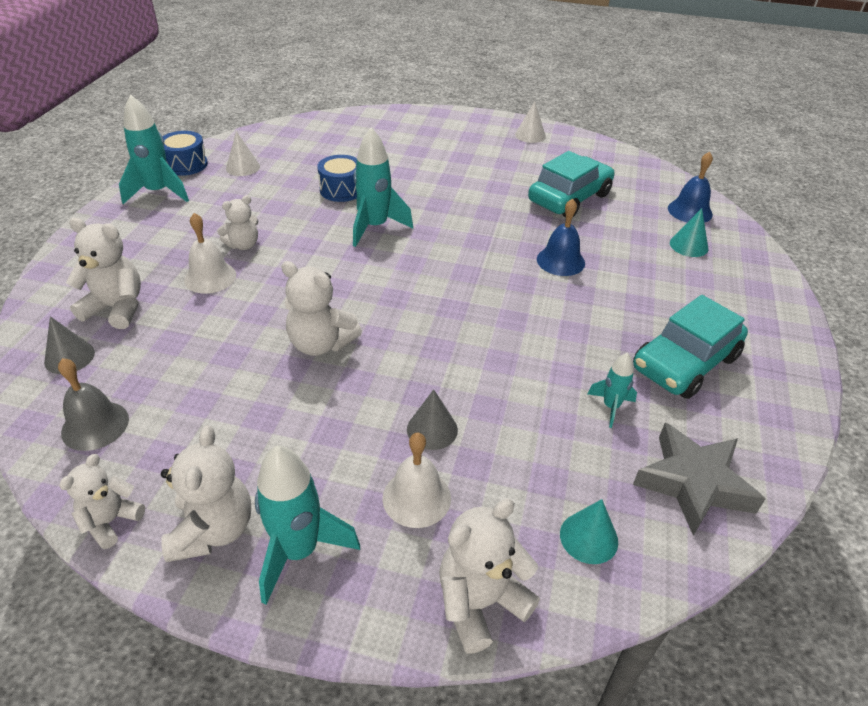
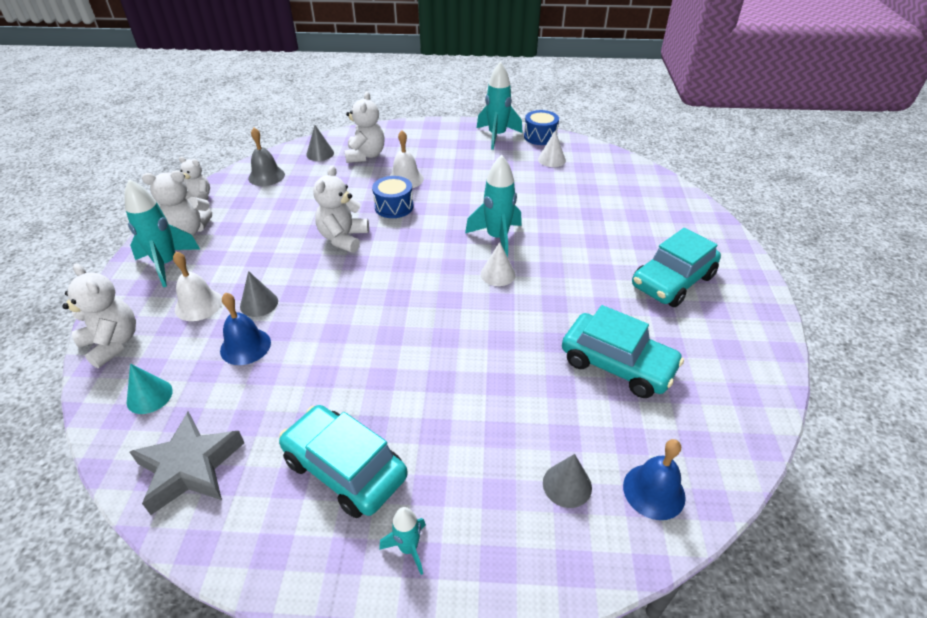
camera: 80 degrees right, 0 degrees up
(243, 245) = (447, 183): white teddy bear -> none
(341, 190) = (545, 211): blue drum -> blue drum (394, 207)
(475, 151) = (672, 281): none -> turquoise car
(530, 135) = (744, 321): white cone -> white cone (498, 274)
(560, 261) = (490, 363): blue bell -> blue bell (245, 346)
(610, 407) = (282, 407): turquoise rocket -> turquoise rocket (408, 548)
(689, 245) = (567, 485): turquoise cone -> grey cone

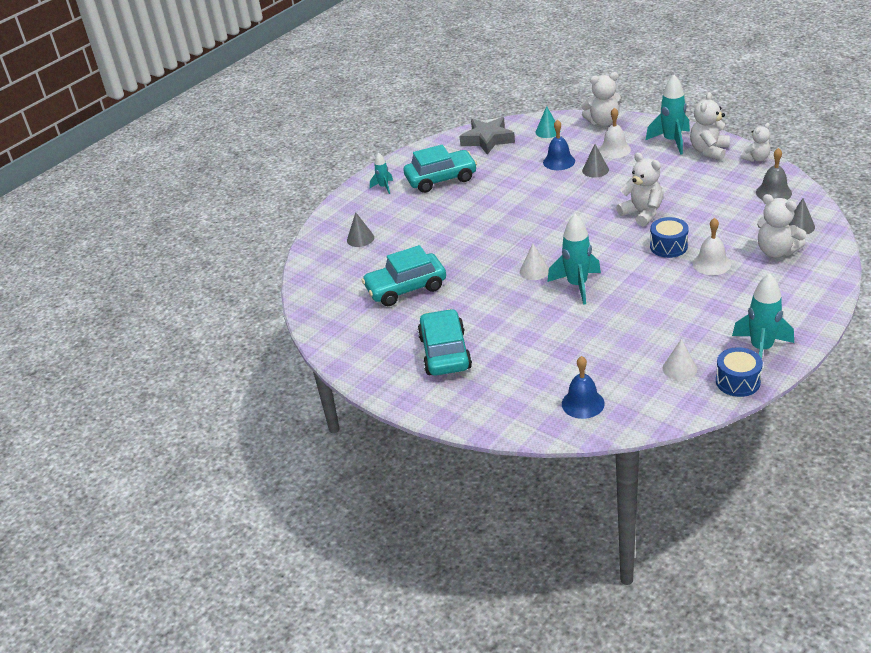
camera: 130 degrees right, 5 degrees down
(654, 491) = (327, 263): blue bell -> blue bell (583, 403)

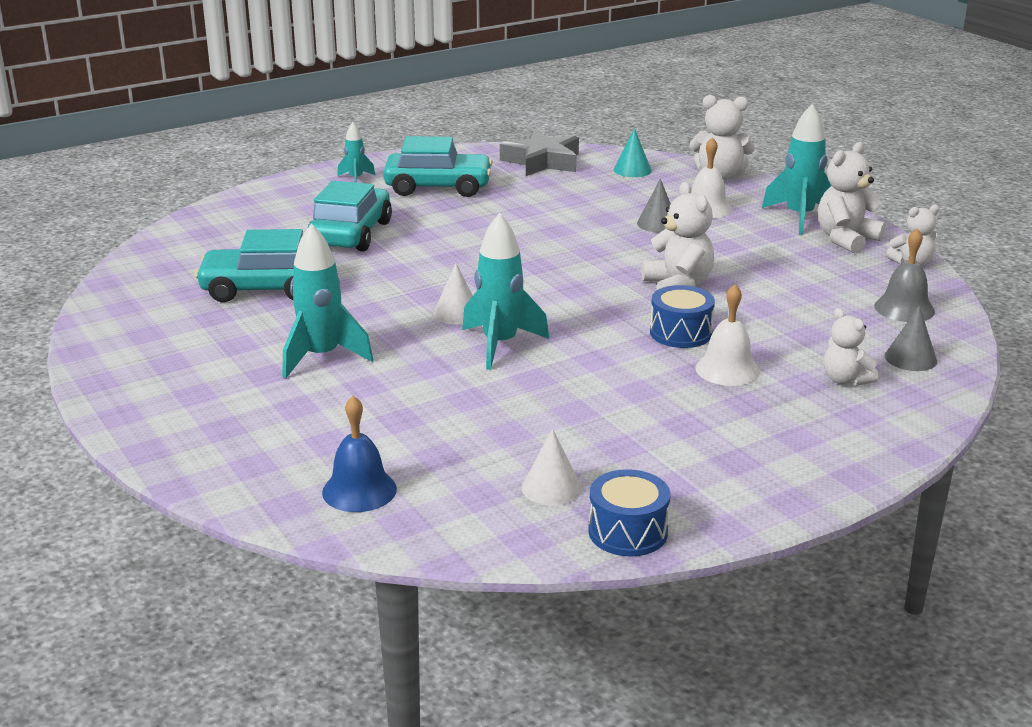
camera: 15 degrees right, 10 degrees down
(360, 238) = (267, 223): grey cone -> none
(445, 352) = (234, 373): turquoise car -> turquoise car (351, 234)
(559, 161) = (615, 204): blue bell -> none
(761, 349) = (706, 499): turquoise rocket -> turquoise rocket (322, 357)
(776, 251) = (845, 380): white teddy bear -> white teddy bear, size x0.65

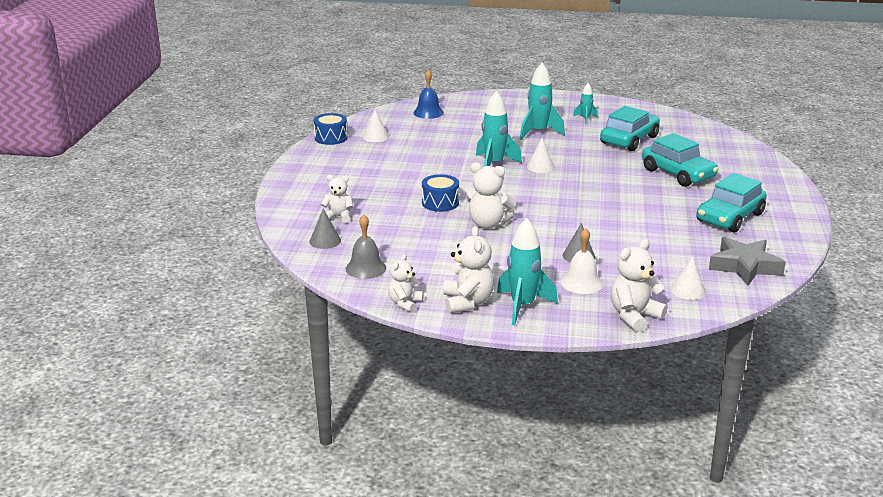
camera: 130 degrees right, 0 degrees up
(356, 179) = (774, 200): turquoise rocket -> turquoise rocket (585, 119)
(632, 170) = (688, 290): turquoise cone -> white cone
(727, 369) = (392, 197): white bell -> none

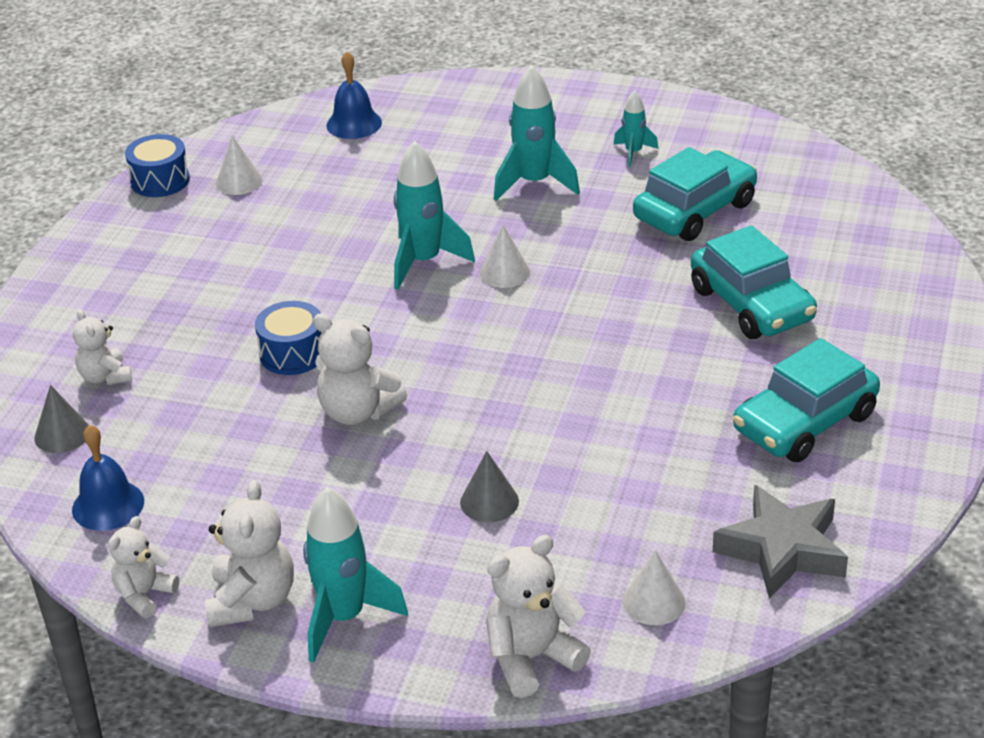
camera: 10 degrees right, 10 degrees up
(338, 217) = (105, 377): white teddy bear -> white teddy bear turned 135 degrees counterclockwise
(365, 268) = (108, 505): grey bell -> blue bell
(581, 283) = (469, 568): white bell -> none

